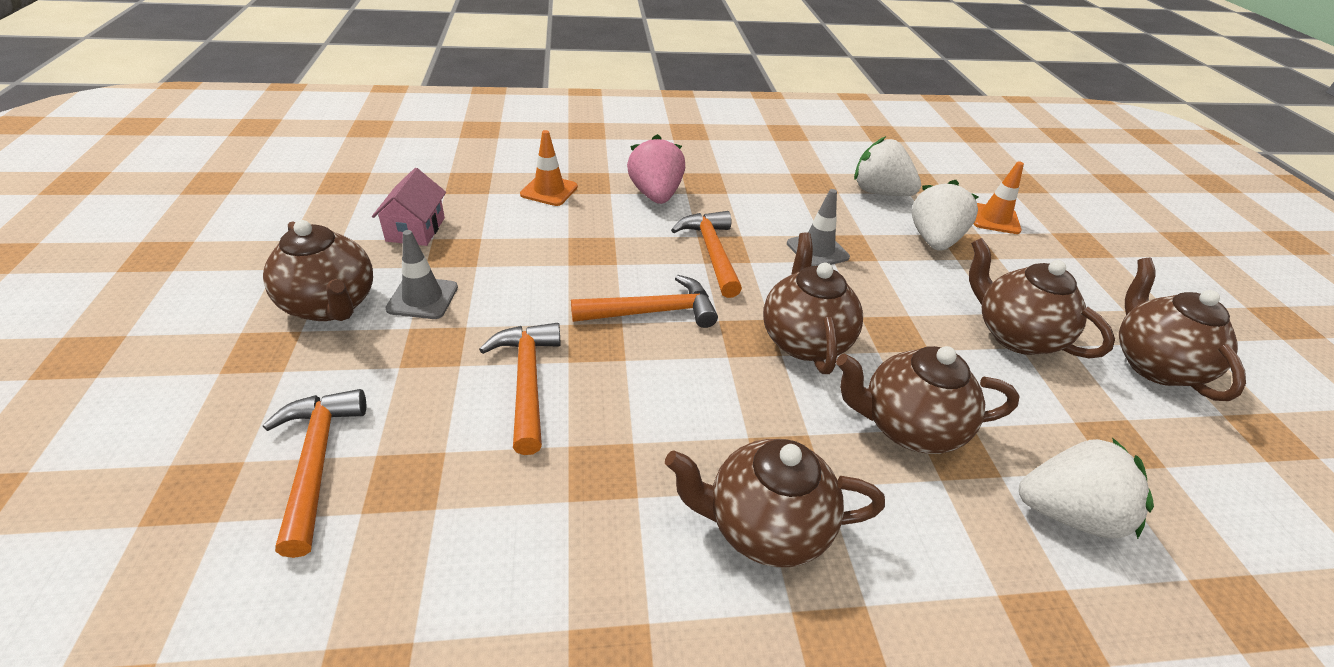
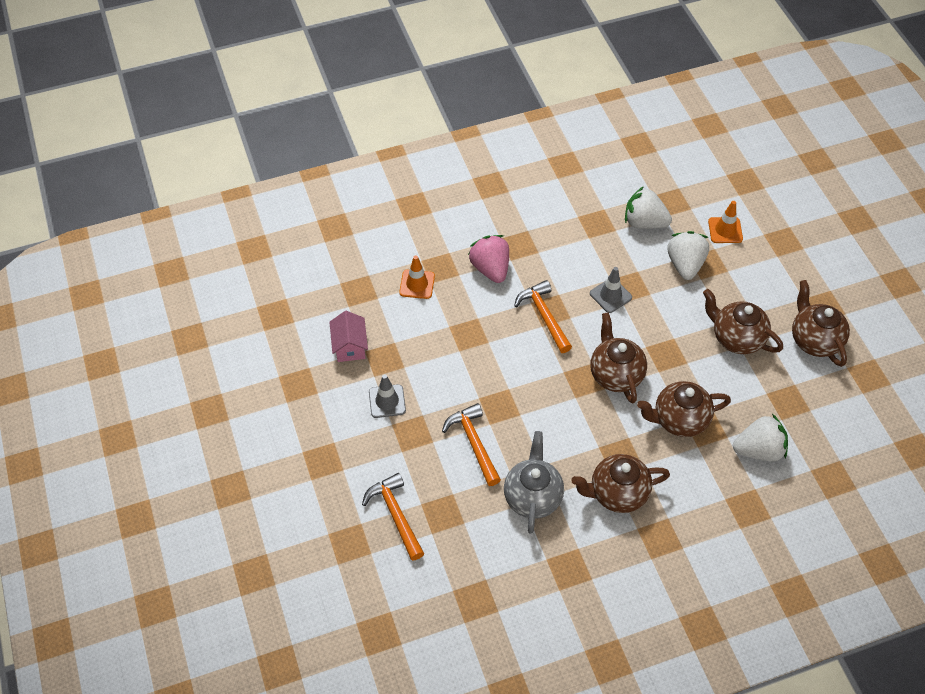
camera: 10 degrees left, 15 degrees up
(331, 305) = (338, 420): brown teapot -> none
(592, 493) = (532, 497): none -> grey teapot
(653, 312) = (523, 376): orange hammer -> none

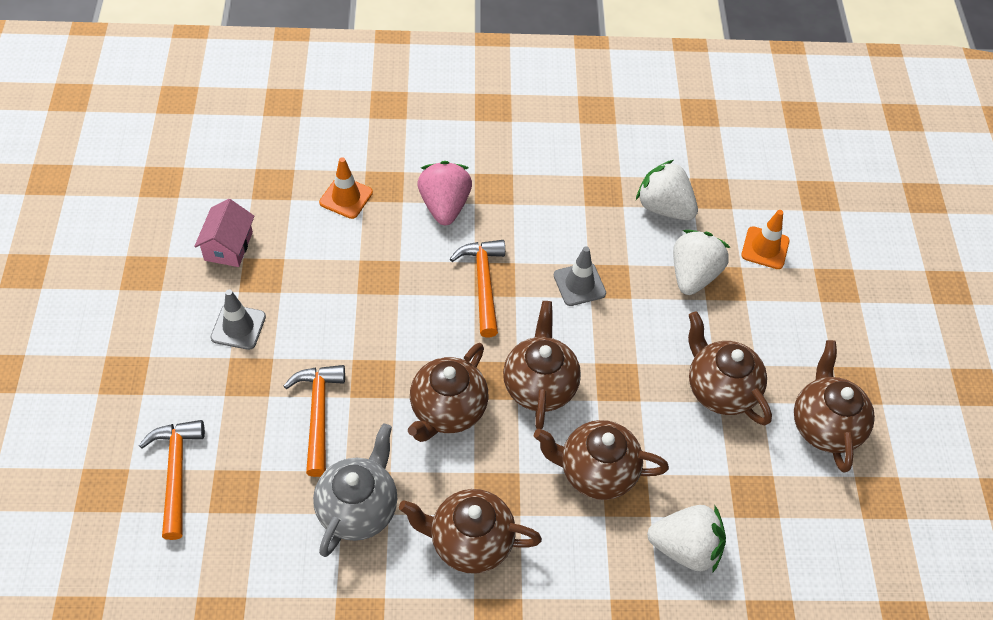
camera: 15 degrees right, 0 degrees up
(561, 411) = (447, 410): none -> brown teapot

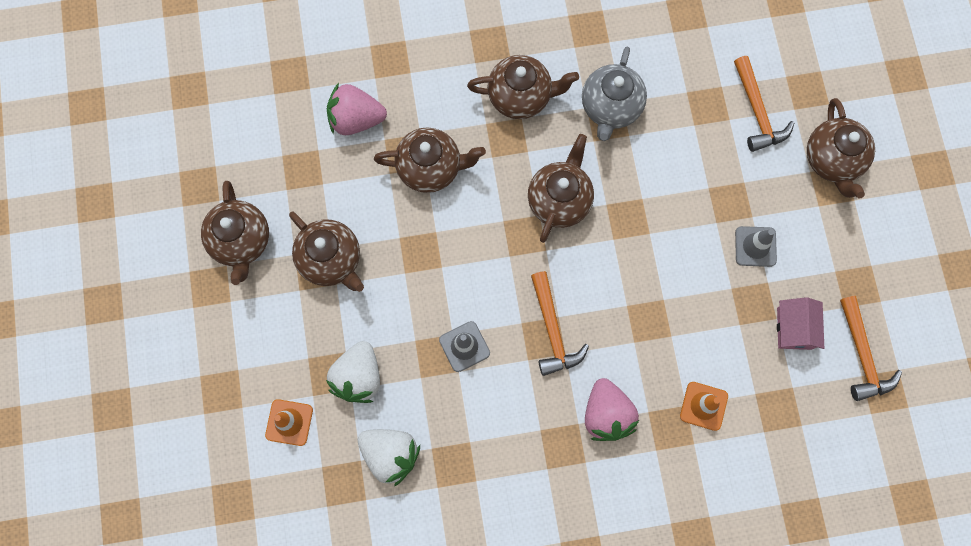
camera: 175 degrees right, 20 degrees up
(318, 414) = (663, 179): orange hammer -> orange hammer (862, 355)
(539, 386) = (486, 236): brown teapot -> brown teapot (832, 160)
(685, 548) = (356, 119): white strawberry -> pink strawberry

